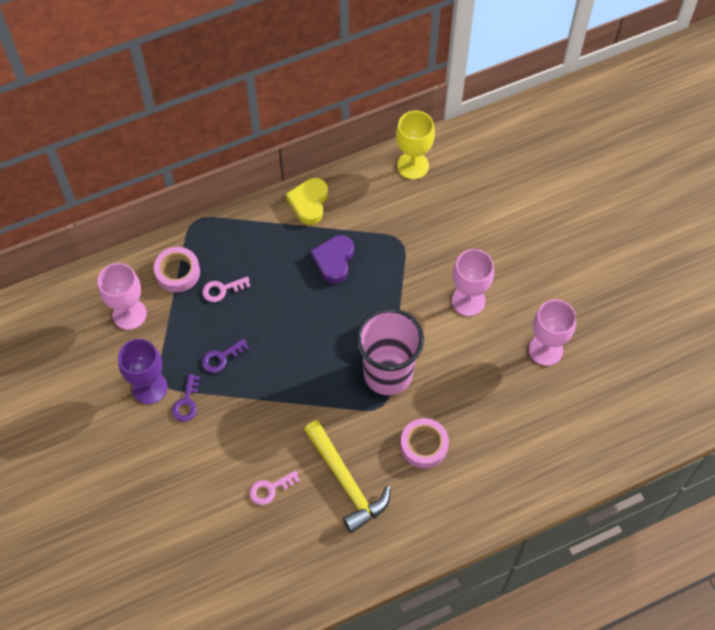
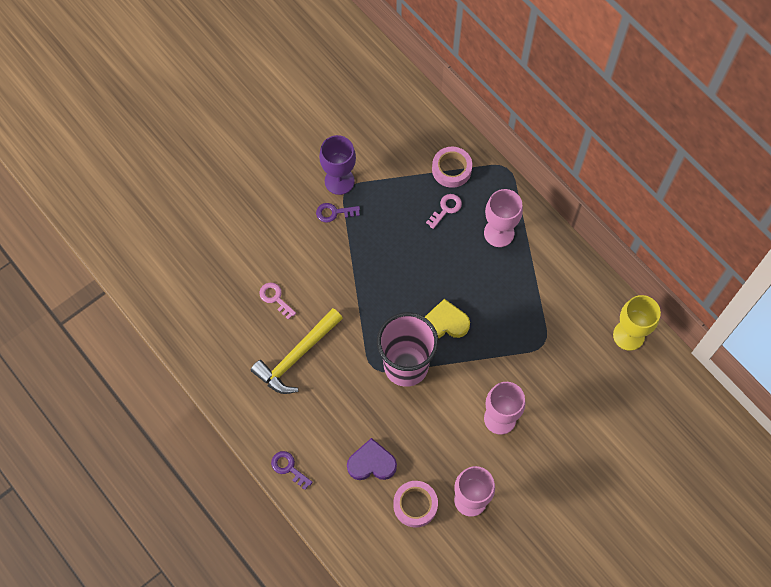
camera: 75 degrees right, 5 degrees up
(129, 314) = (401, 145): pink goblet -> pink goblet (499, 233)
(221, 358) = (382, 227): purple key -> purple key (288, 468)
(222, 290) = (446, 209): pink key -> pink key turned 75 degrees clockwise
(309, 203) = (556, 255): yellow heart -> yellow heart (445, 323)
(334, 260) = (504, 292): purple heart -> purple heart (371, 463)
(424, 445) = (346, 412): pink tape -> pink tape (415, 505)

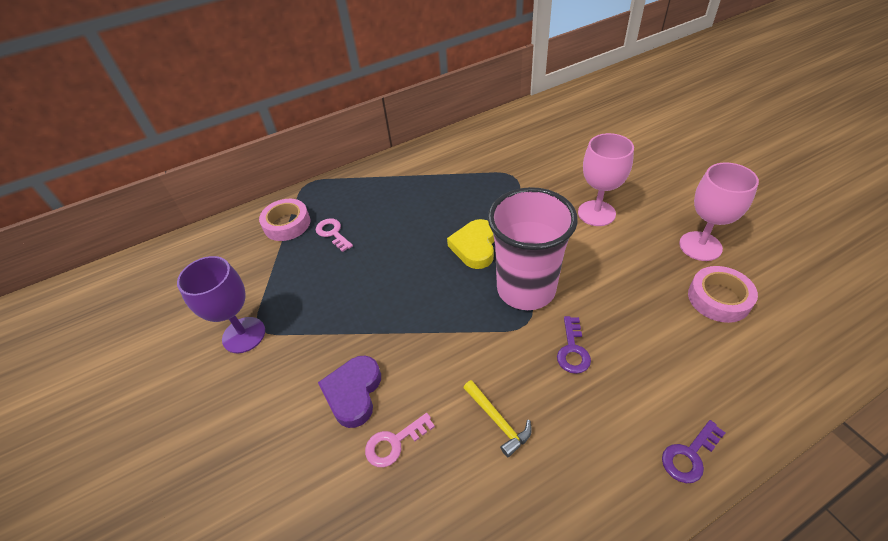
camera: 75 degrees left, 20 degrees down
(297, 356) = (497, 420): yellow hammer -> yellow hammer, size x0.51
(334, 212) = (287, 346): purple key -> purple key (572, 350)
(371, 463) = (666, 340): purple heart -> purple heart (353, 393)
(499, 233) = (378, 195): pink goblet -> none
(628, 335) = (510, 124): yellow goblet -> none

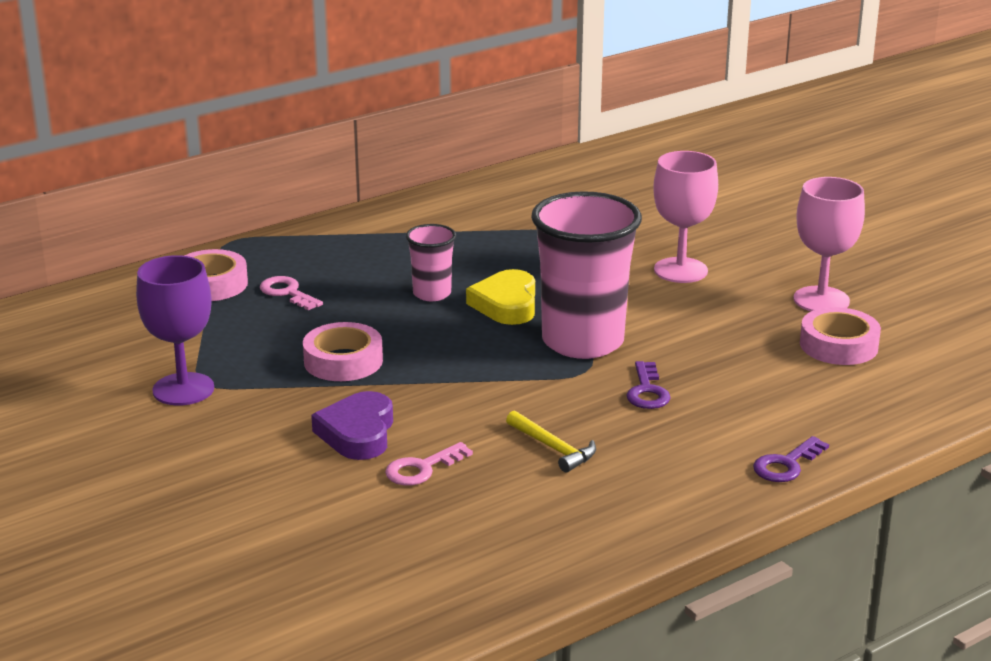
camera: 10 degrees left, 20 degrees down
(356, 306) = (343, 361): none -> pink tape
(426, 235) = (432, 294): none -> pink cup

